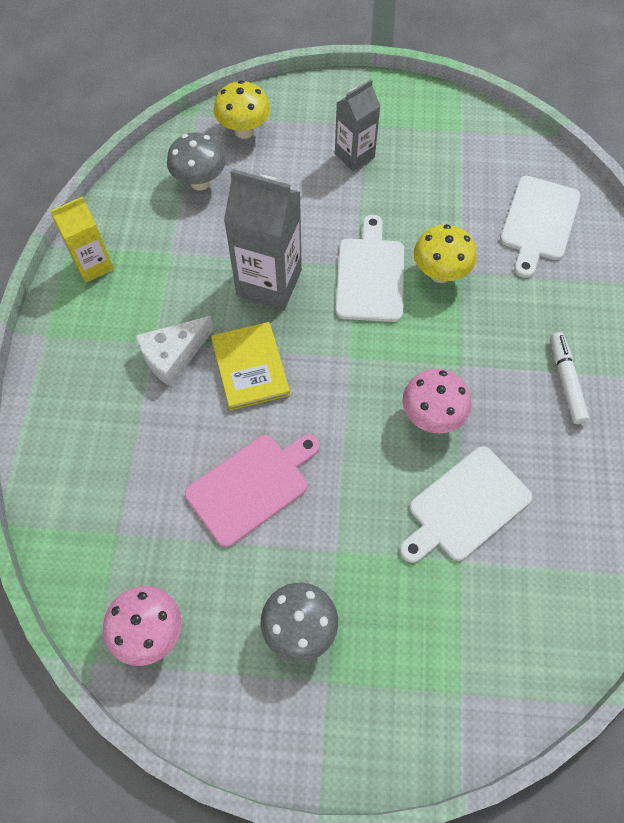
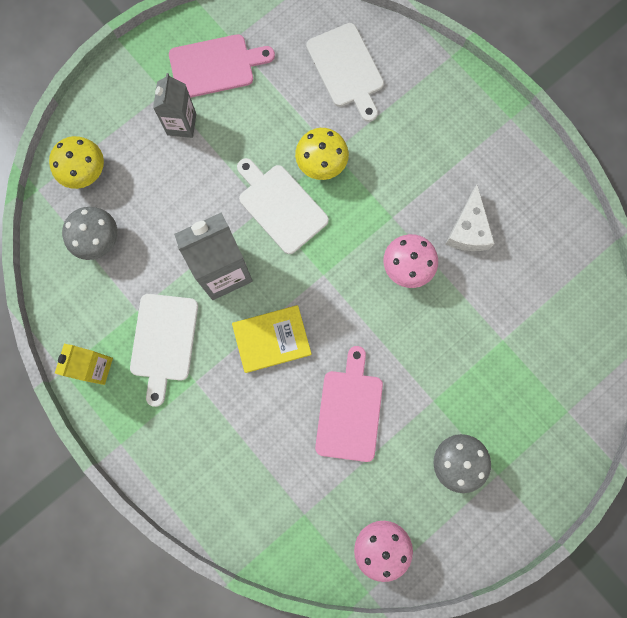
camera: 45 degrees left, 15 degrees up
(173, 356) = (216, 378): white cheese -> white cheese (468, 229)
(250, 367) = (271, 339): yellow book -> yellow book turned 45 degrees counterclockwise
(427, 138) = (216, 66): none -> pink cutting board
(465, 506) = (476, 305): white cutting board -> white cutting board (164, 342)
(566, 382) = (460, 171): white marker -> none

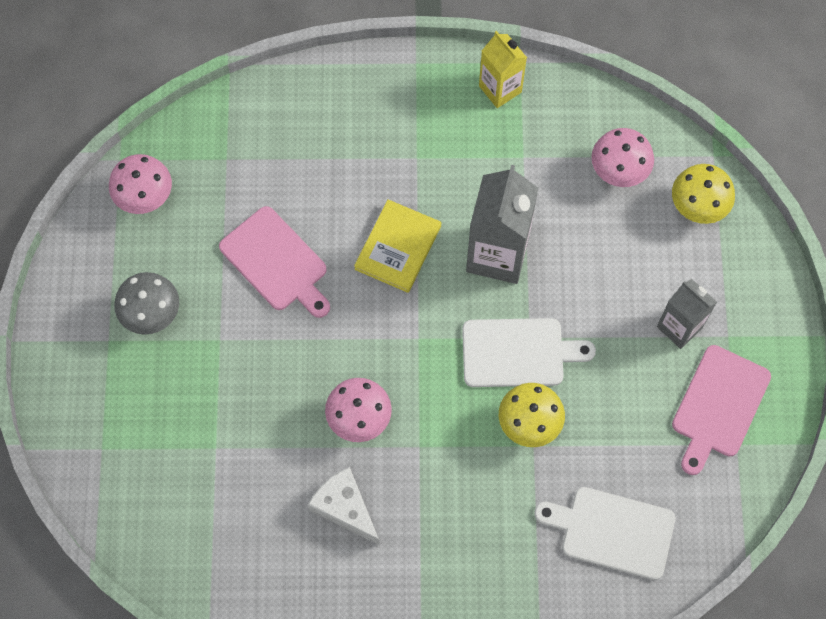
camera: 130 degrees right, 10 degrees down
(98, 240) = (618, 172): grey mushroom -> pink mushroom
(164, 342) = (475, 158): white cutting board -> none

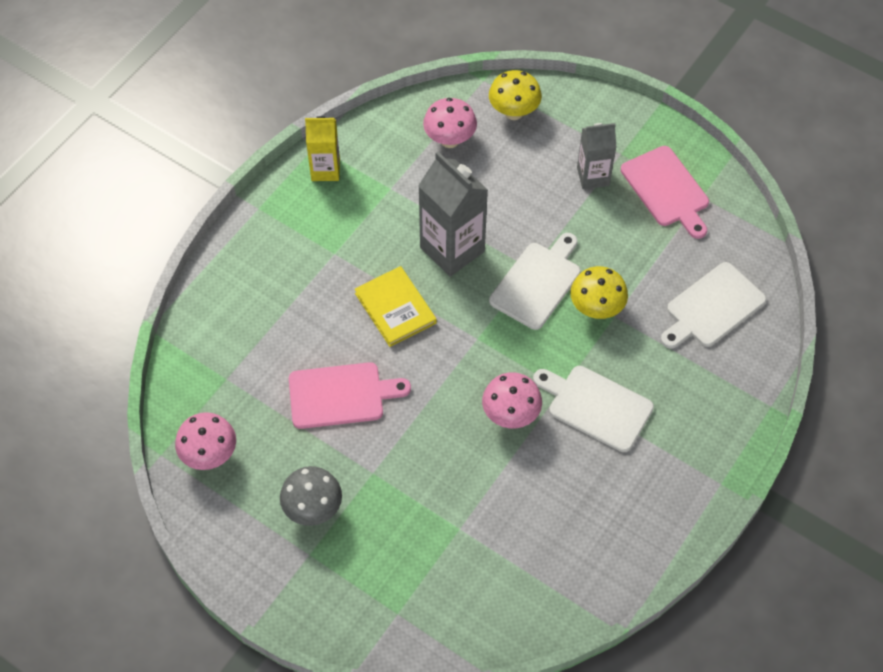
camera: 55 degrees left, 10 degrees down
(345, 508) = (573, 467): white cheese -> none
(422, 489) = (596, 406): none -> white cutting board

